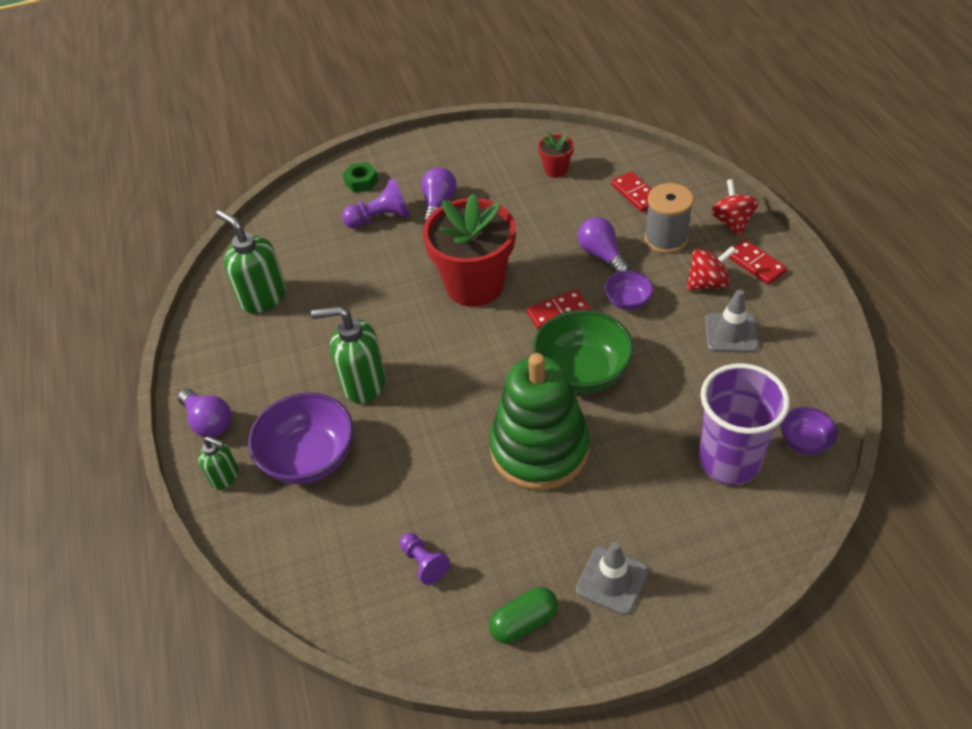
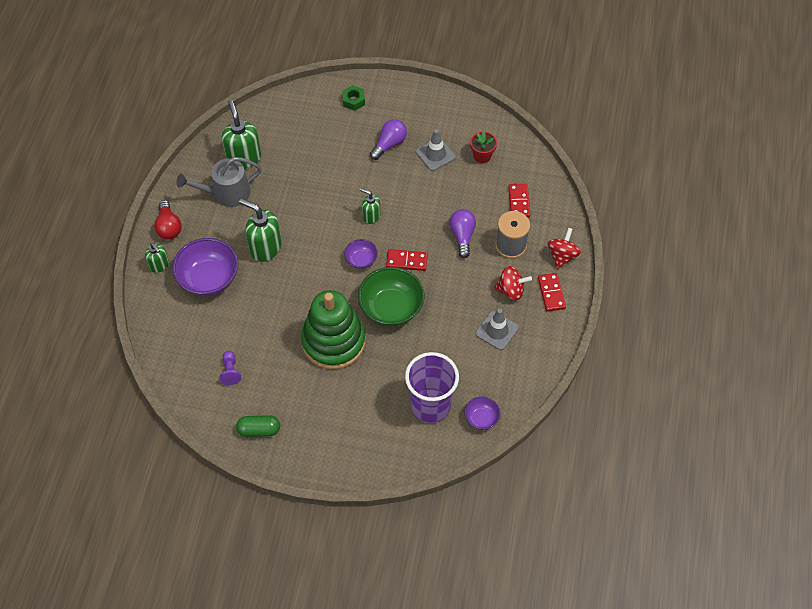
camera: 25 degrees right, 10 degrees up
(209, 422) = (169, 227): purple light bulb -> red light bulb
(266, 345) = (226, 193): none -> grey watering can
(380, 218) = (347, 136): purple pawn -> none
(474, 285) = (371, 216): red flower pot -> green soap dispenser
(612, 580) = (318, 434): grey traffic cone -> grey traffic cone (435, 154)
(627, 301) = (453, 276): purple bowl -> purple bowl (361, 260)

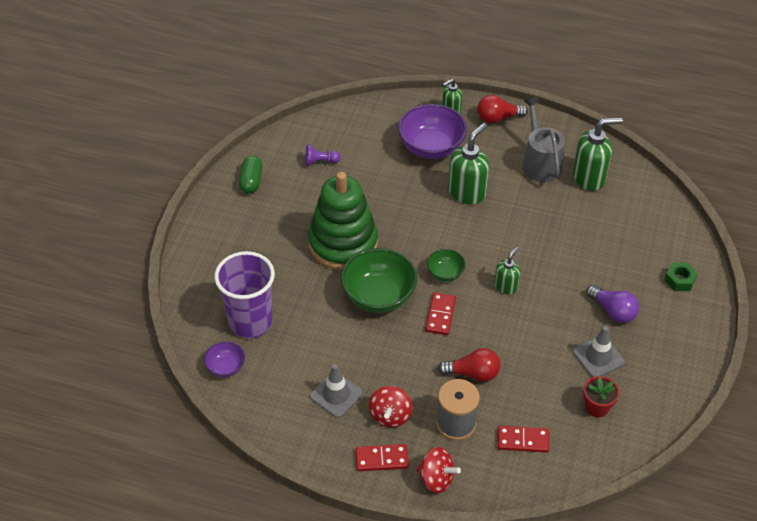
camera: 95 degrees right, 10 degrees down
(361, 260) = (445, 273): purple bowl -> green bowl
(462, 236) = (473, 373): purple light bulb -> red light bulb

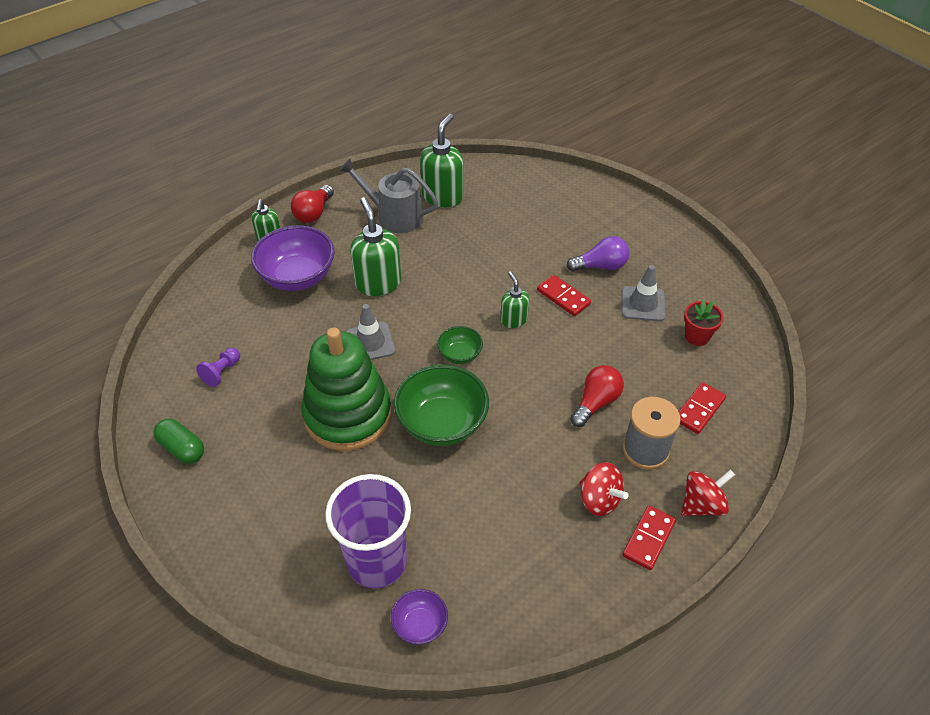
camera: 55 degrees left, 0 degrees up
(336, 395) = (538, 534): grey traffic cone -> grey traffic cone (370, 342)
(440, 315) = (507, 387): red domino -> red domino (563, 297)
(679, 280) = (601, 208): green nut -> none

